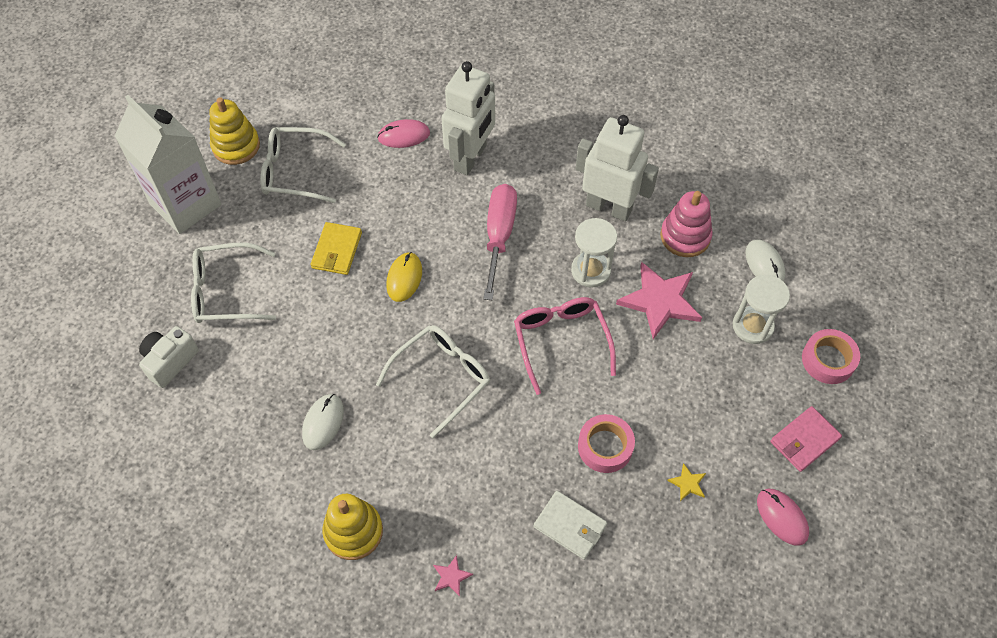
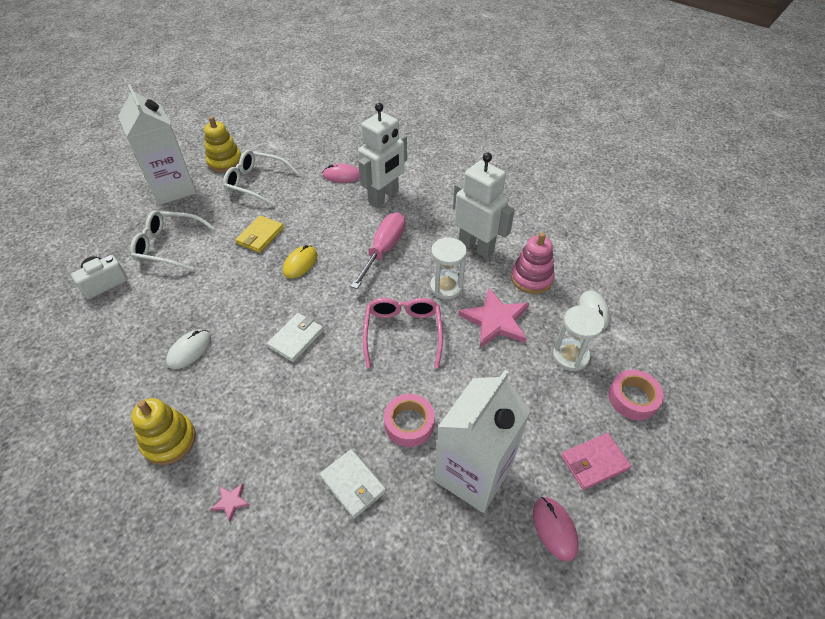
camera: 15 degrees right, 10 degrees down
(441, 378) = (296, 339): white glasses -> white wallet
(688, 483) = (473, 474): yellow star -> white carton

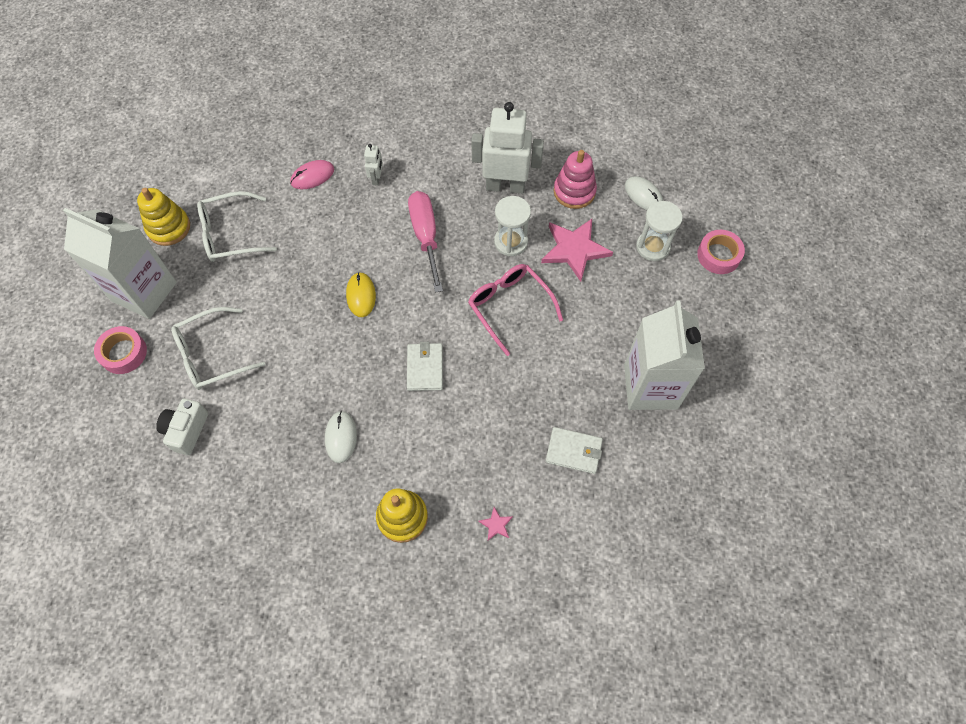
camera: 35 degrees left, 15 degrees up
(260, 236) = (294, 290): yellow wallet -> none
(384, 197) = (376, 178): white robot -> white robot, size x0.44
(409, 424) = (576, 379): pink tape -> pink tape (123, 353)
(554, 529) = (730, 388): pink mouse -> none
(594, 462) = (724, 323): pink wallet -> none

